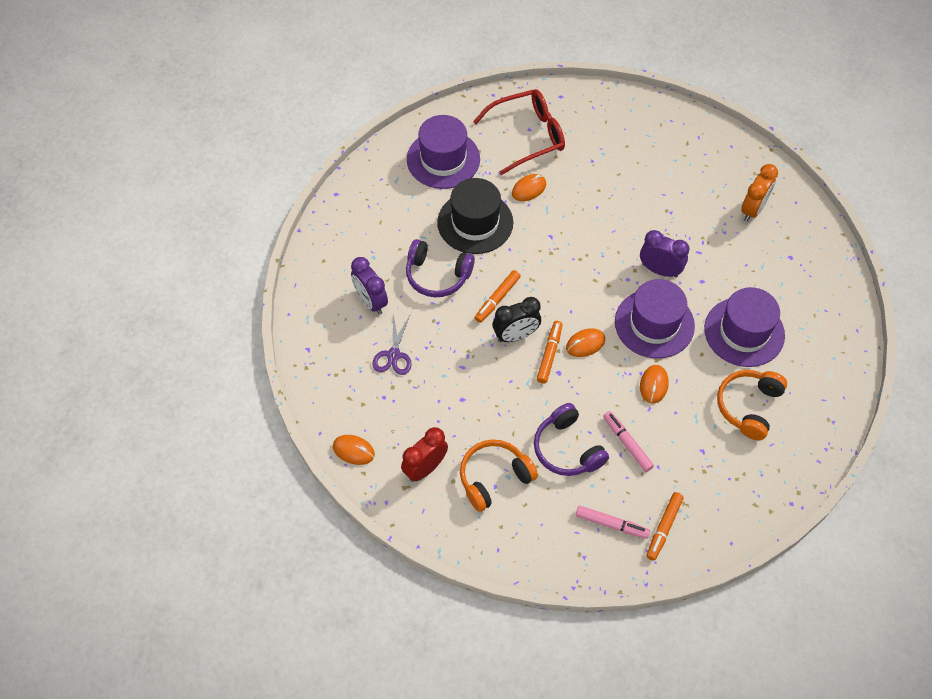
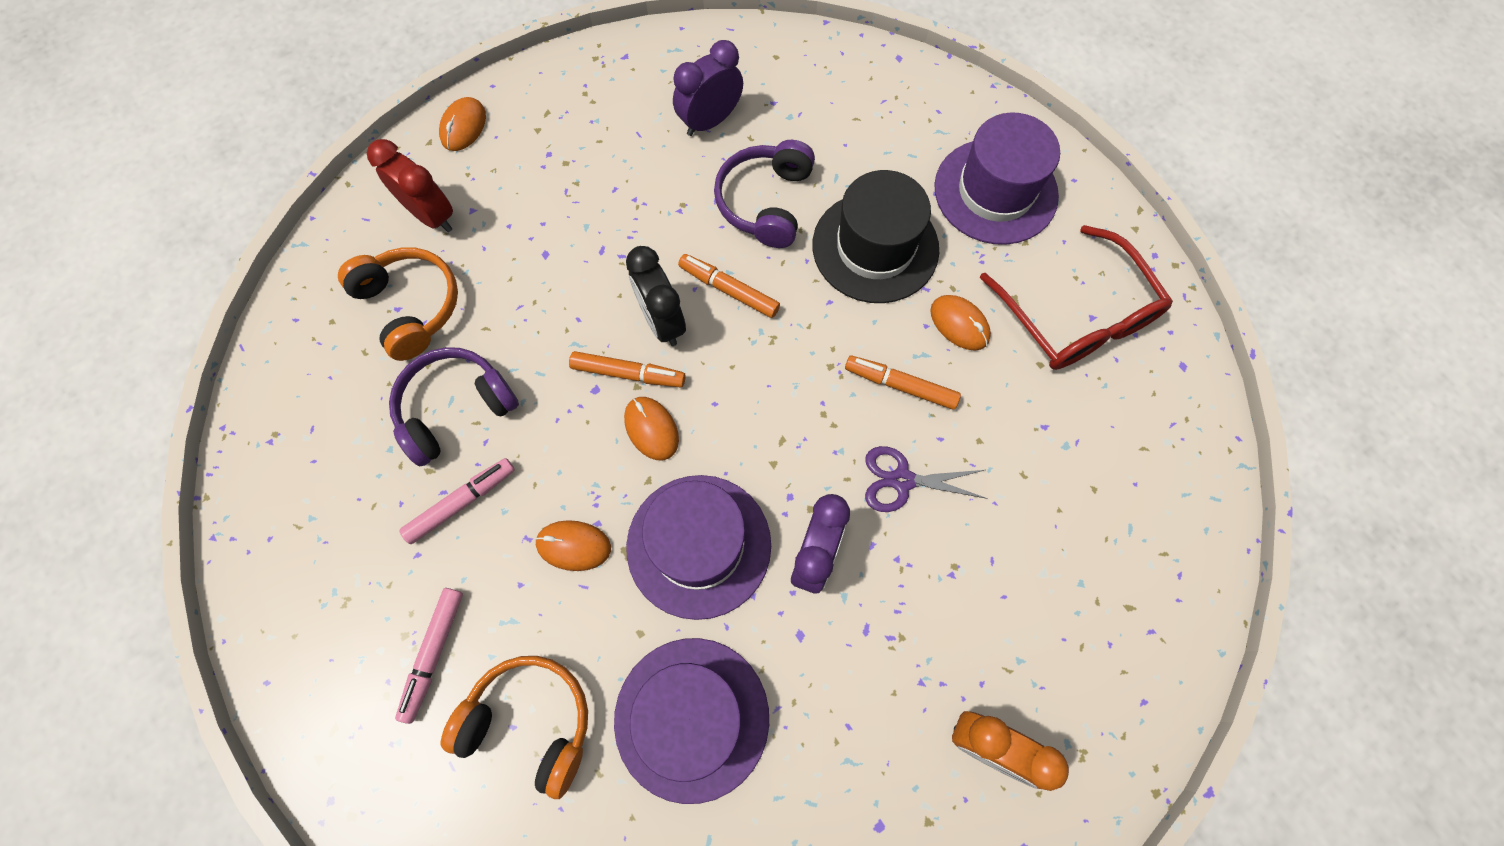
camera: 85 degrees right, 10 degrees up
(393, 355) = (619, 159): purple scissors -> purple scissors (902, 480)
(611, 524) = (319, 481): pink marker -> pink marker (434, 654)
(664, 528) = (304, 565): orange marker -> orange marker (900, 385)

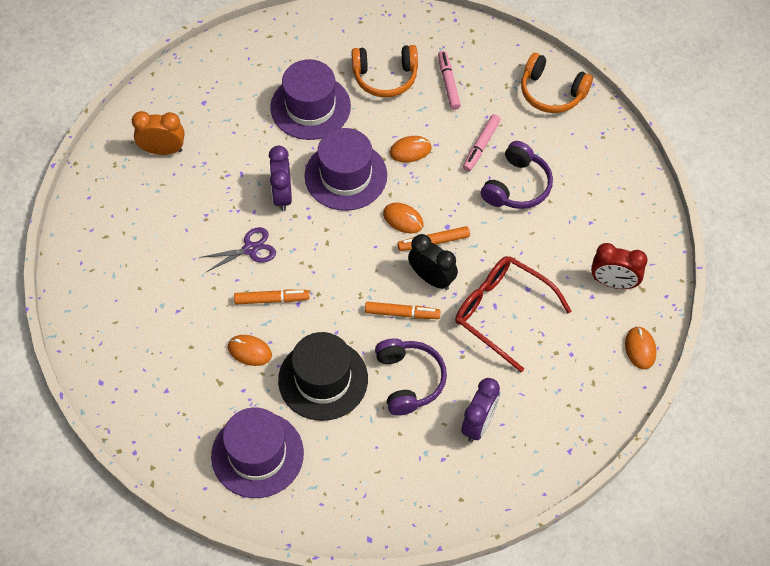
camera: 155 degrees right, 10 degrees down
(410, 307) = (583, 226): orange headphones -> orange headphones (552, 92)
(1076, 316) = (176, 387): red glasses -> red glasses (502, 312)

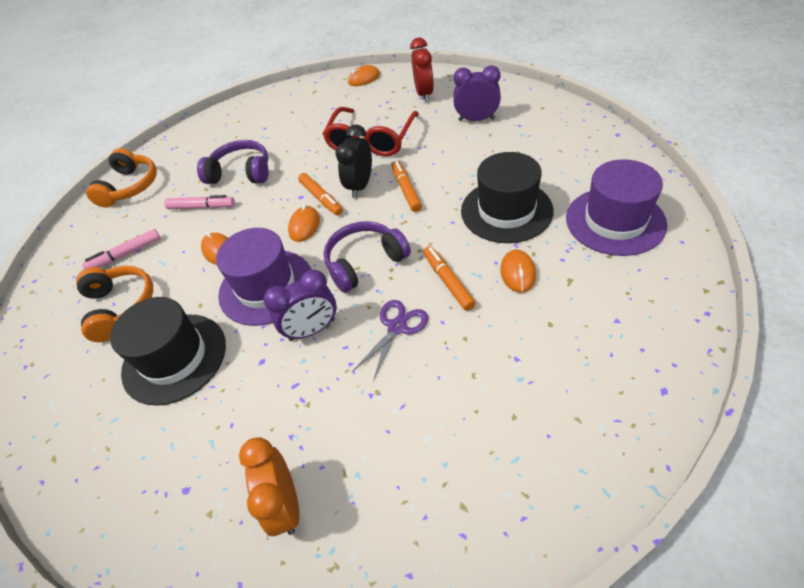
camera: 105 degrees left, 10 degrees down
(250, 249) = (397, 327): purple scissors -> purple scissors turned 75 degrees clockwise
(310, 107) = (174, 358): purple hat -> black hat
(409, 380) = (467, 163): purple headphones -> purple headphones (365, 262)
(613, 282) = (315, 103): red clock -> red clock (424, 94)

